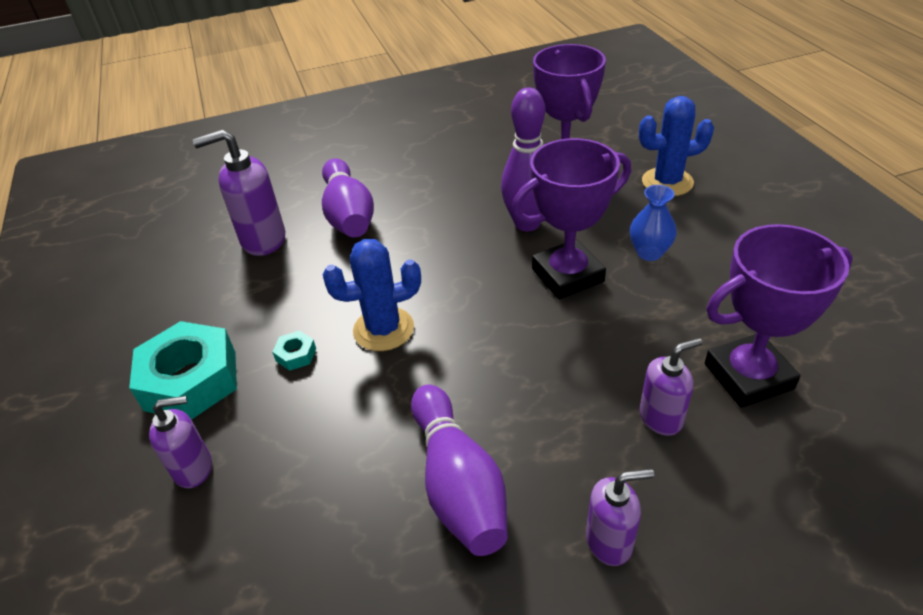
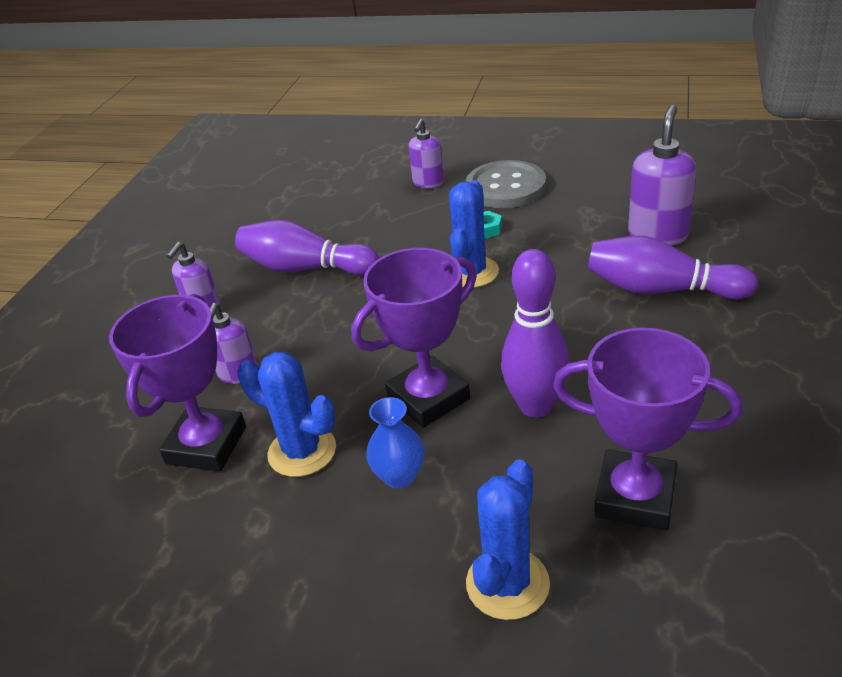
camera: 125 degrees right, 5 degrees down
(191, 380) = (505, 187): turquoise nut -> grey button
(567, 275) = (428, 398): purple trophy -> purple trophy turned 45 degrees clockwise
(686, 312) = (302, 451): none -> blue cactus

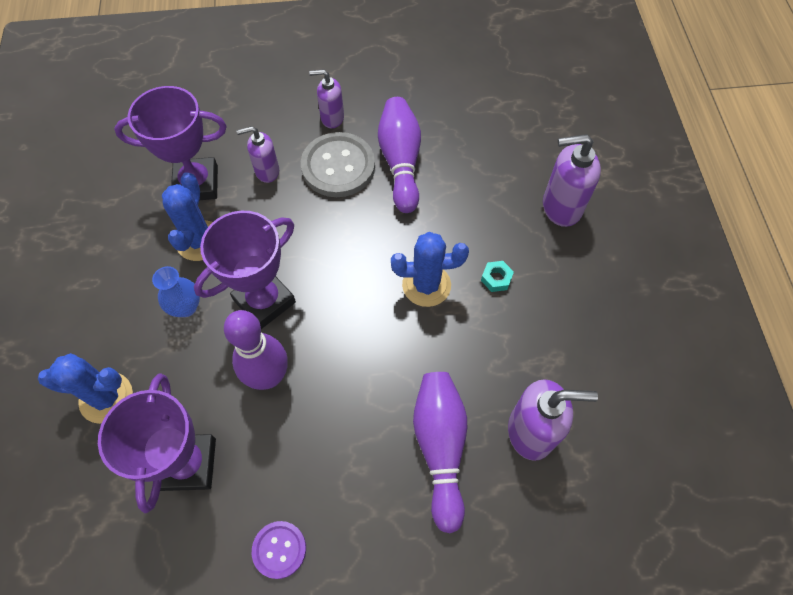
camera: 65 degrees right, 25 degrees up
(428, 183) = (561, 207): purple soap dispenser -> purple soap dispenser, size x1.58
(428, 398) = (264, 301): purple trophy -> purple trophy turned 75 degrees counterclockwise
(505, 187) = (575, 276): grey button -> grey button (338, 166)
(761, 422) = (279, 549): none -> purple button

